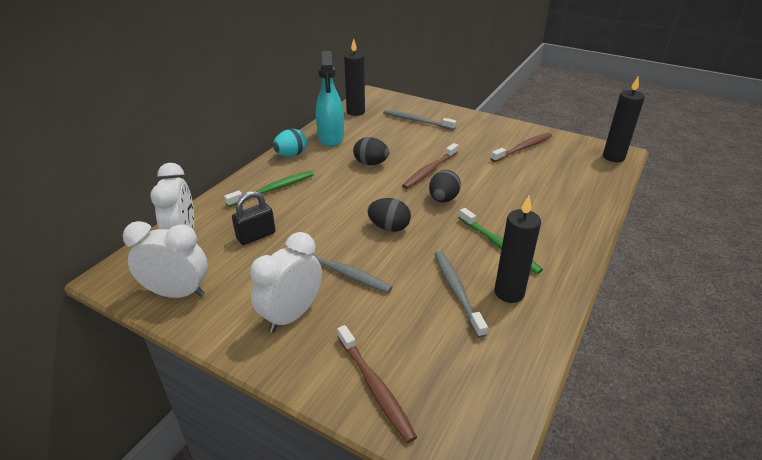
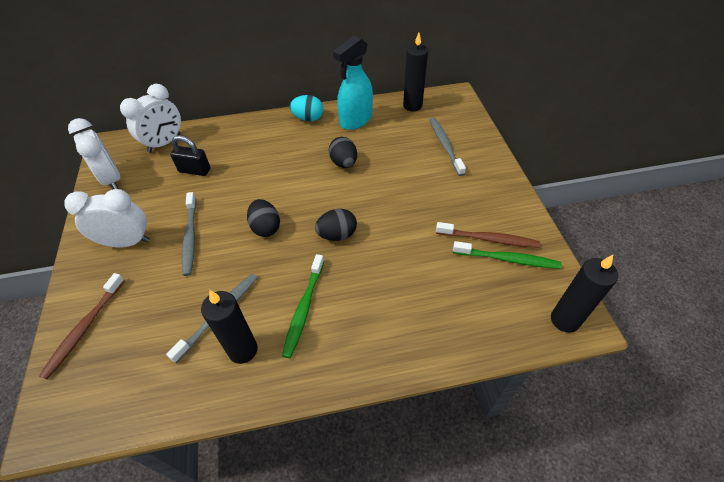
camera: 50 degrees right, 15 degrees up
(273, 189) = (255, 141): green toothbrush -> green toothbrush (508, 259)
(429, 171) = (372, 201): brown toothbrush -> none

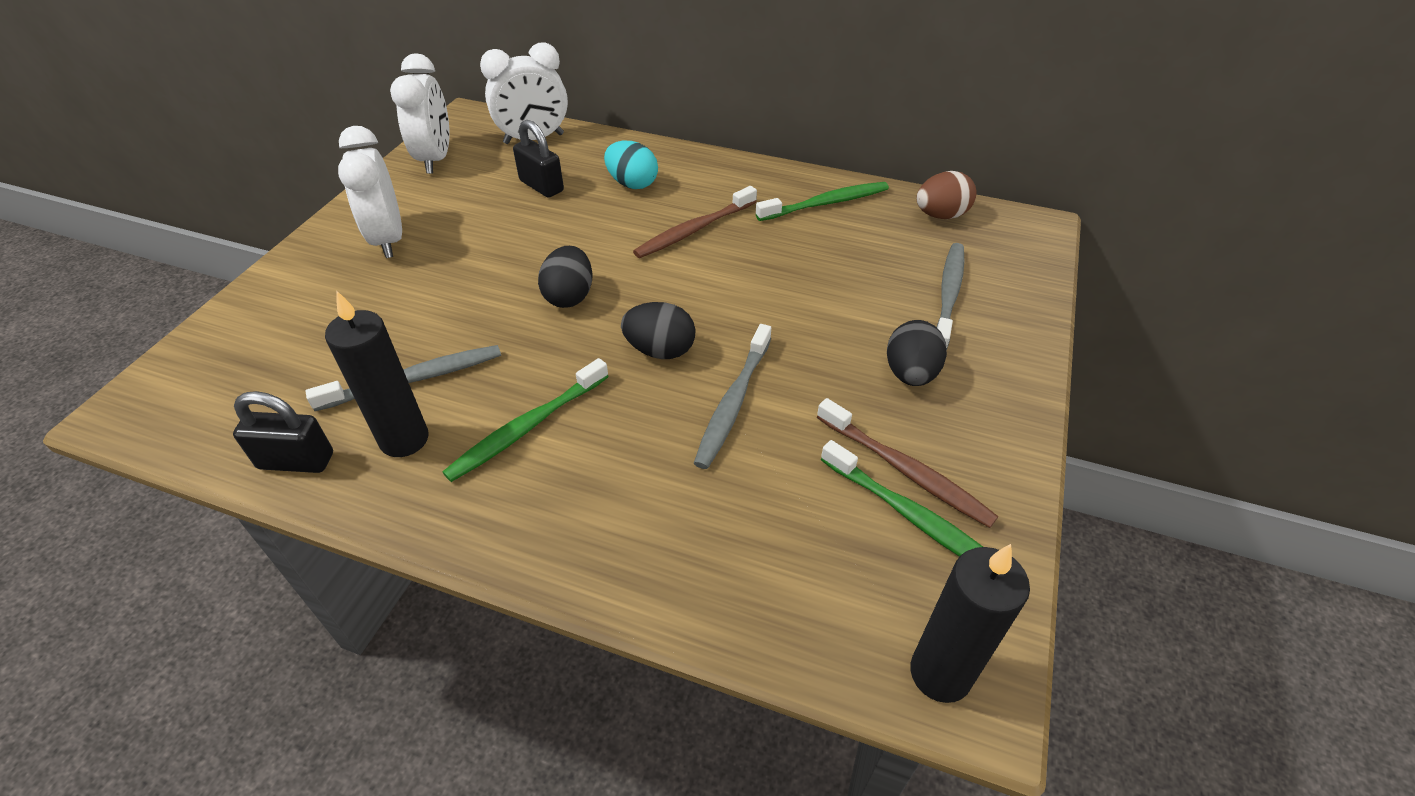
camera: 30 degrees right, 5 degrees down
(84, 329) = (258, 318): brown toothbrush -> brown toothbrush (694, 230)
(127, 242) = (388, 239): white clock -> white clock turned 135 degrees counterclockwise
(190, 237) = (464, 266): grey toothbrush -> grey toothbrush (733, 403)
(190, 395) = (296, 461): none -> black padlock
(308, 118) = (754, 176): turquoise egg -> turquoise egg (632, 184)
(344, 163) = (755, 256): black egg -> black egg (910, 374)
(355, 120) = (826, 203): turquoise spray bottle -> green toothbrush
(412, 106) = (941, 215): black candle -> brown egg

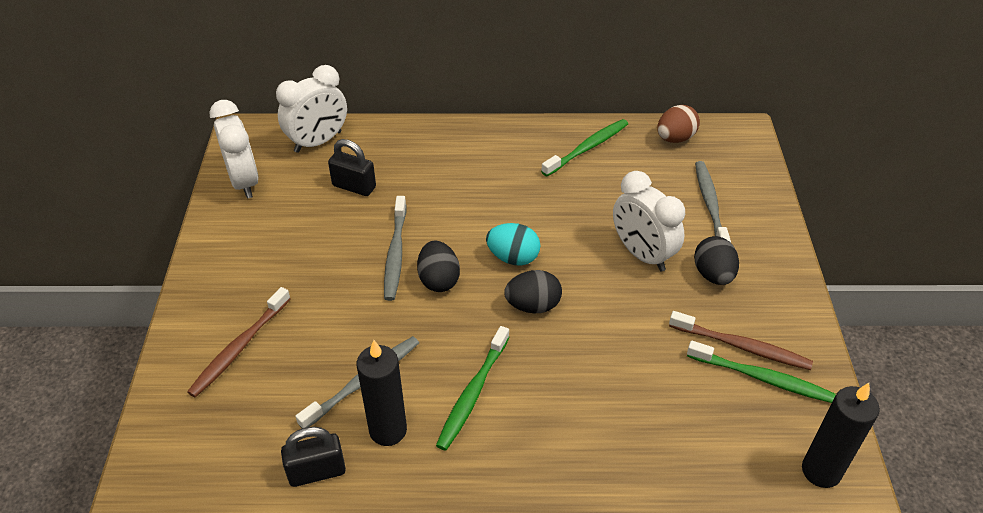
camera: 20 degrees left, 0 degrees up
(388, 239) = (256, 269): white clock -> white clock (642, 254)
(632, 184) = (428, 166): turquoise egg -> turquoise egg (513, 257)
(694, 230) = (500, 197): brown toothbrush -> brown toothbrush (239, 348)
(733, 403) = (606, 331): grey toothbrush -> grey toothbrush (395, 254)

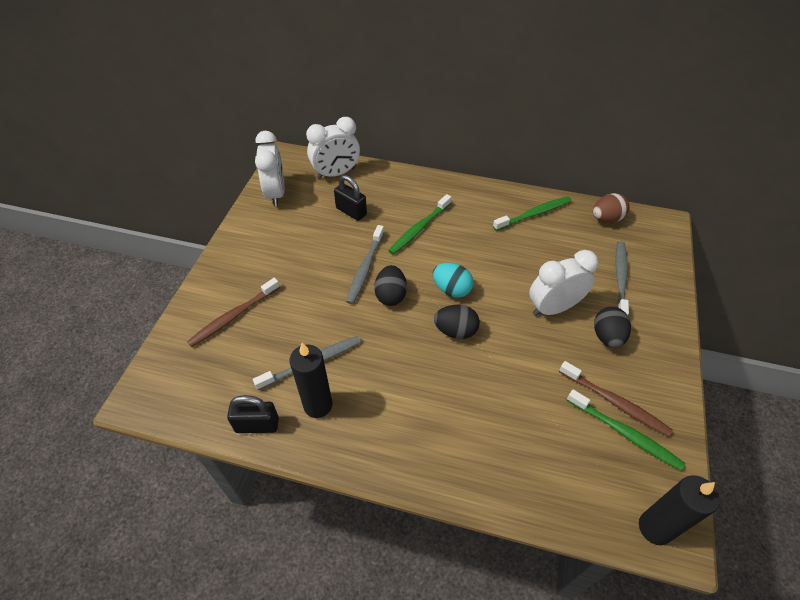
camera: 15 degrees right, 5 degrees up
(472, 394) = (389, 391): green toothbrush -> green toothbrush (419, 229)
(642, 254) = (553, 308): white clock -> white clock turned 90 degrees clockwise

